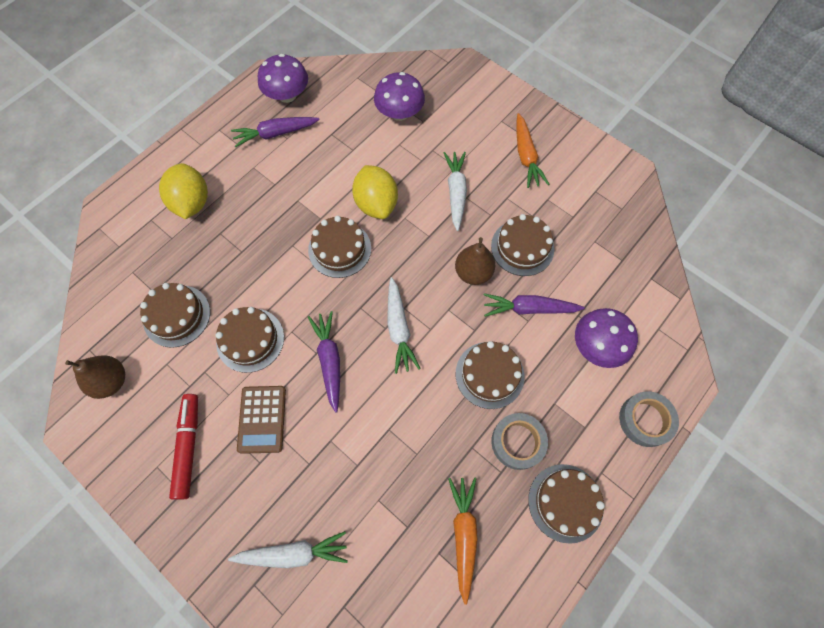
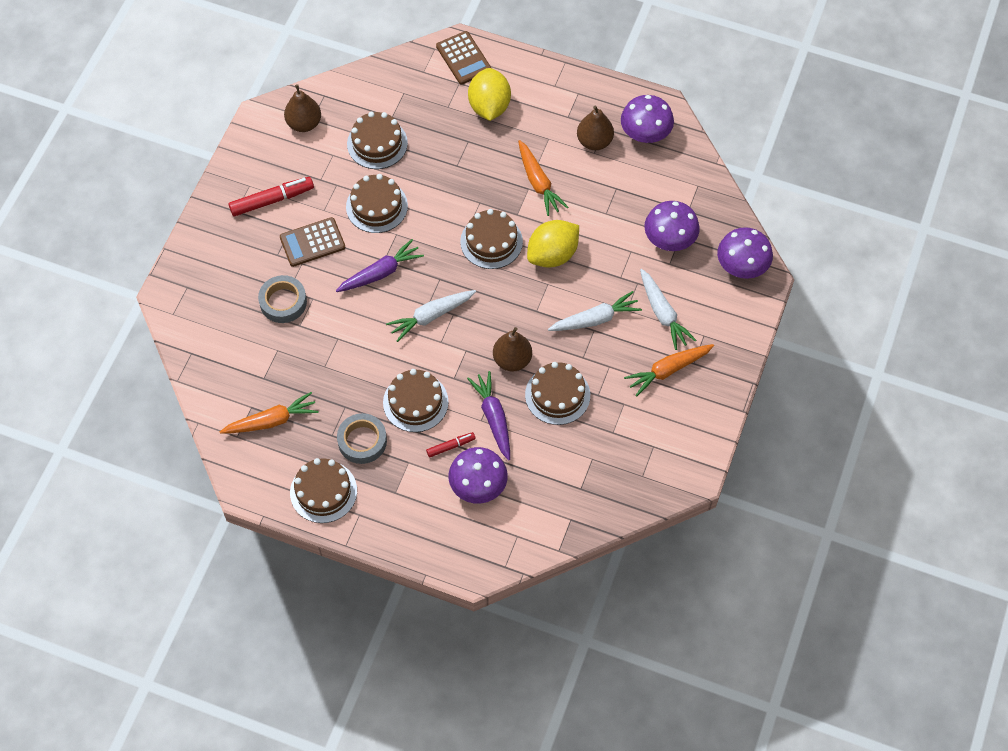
camera: 70 degrees right, 5 degrees down
(125, 207) = (463, 58): none -> brown calculator
(192, 203) = (489, 106): yellow lemon -> yellow lemon turned 60 degrees counterclockwise
(275, 134) = (594, 141): purple carrot -> brown pear
(293, 553) = (218, 305): white carrot -> white carrot (663, 313)
(295, 190) = (538, 183): none -> orange carrot
(446, 74) = (742, 266): none -> purple mushroom
(548, 357) = (450, 446): none -> red marker
(645, 420) = (420, 541): grey tape -> grey tape (283, 302)

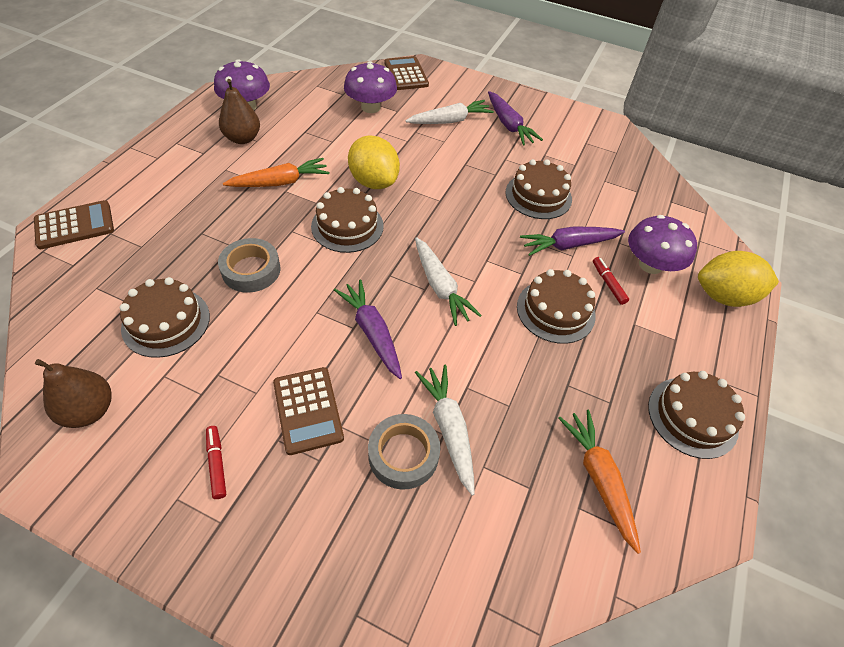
camera: 90 degrees left, 10 degrees down
(271, 200) = (217, 464): red marker -> red marker, size x0.55
(362, 441) = (614, 368): grey tape -> grey tape (251, 270)
(376, 206) = (268, 329): brown cake -> none
(489, 106) = (159, 210): yellow lemon -> yellow lemon (723, 296)
(512, 360) = (499, 224): brown pear -> none
(595, 319) = (453, 161): white carrot -> white carrot (448, 429)
(668, 370) = (509, 125): orange carrot -> purple carrot
(742, 266) = (406, 74): purple mushroom -> brown calculator

